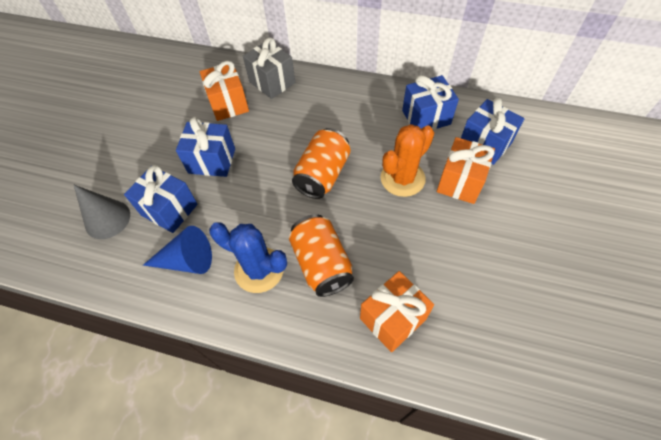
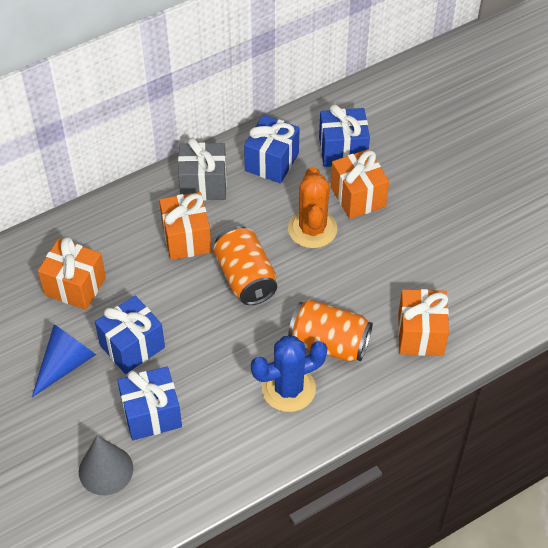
camera: 50 degrees left, 5 degrees down
(187, 261) = (223, 434): blue cone -> blue cone (66, 364)
(272, 82) = (90, 233): grey gift -> grey gift (203, 184)
(318, 124) = (186, 238): none -> orange gift

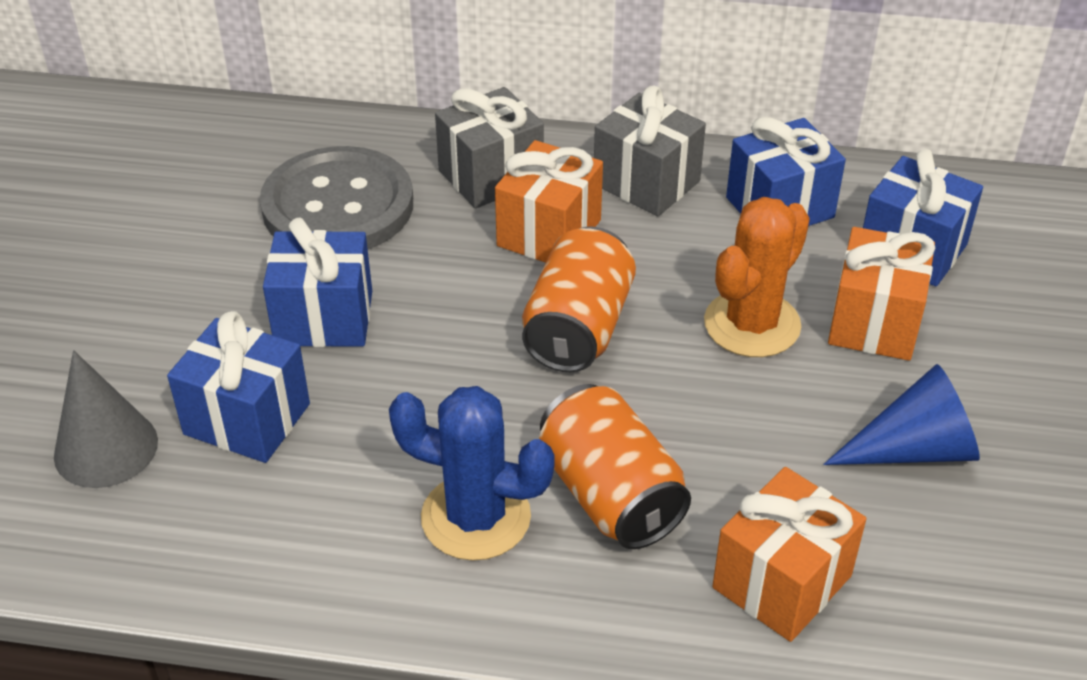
camera: 40 degrees right, 10 degrees down
(66, 364) = (217, 286): blue cone -> blue cone (913, 449)
(75, 286) = (338, 205): orange gift -> grey button
(130, 225) = (491, 176): none -> grey gift

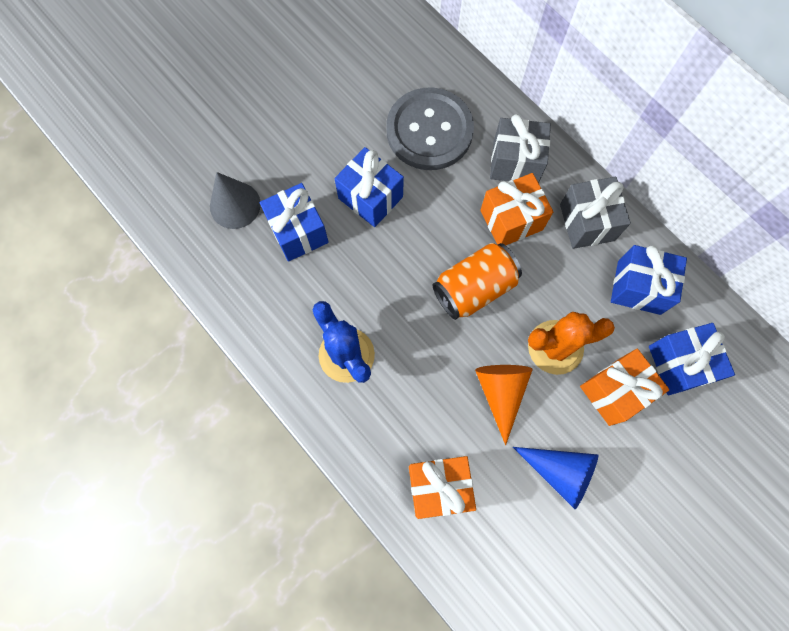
camera: 40 degrees right, 30 degrees up
(610, 495) = (409, 388): orange can -> none
(740, 416) = (501, 393): none -> orange cone

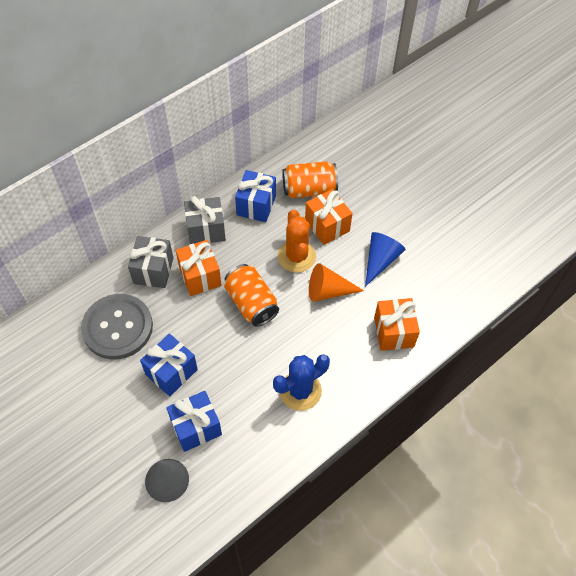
camera: 90 degrees left, 15 degrees down
(679, 364) = (309, 189): blue gift -> orange can

